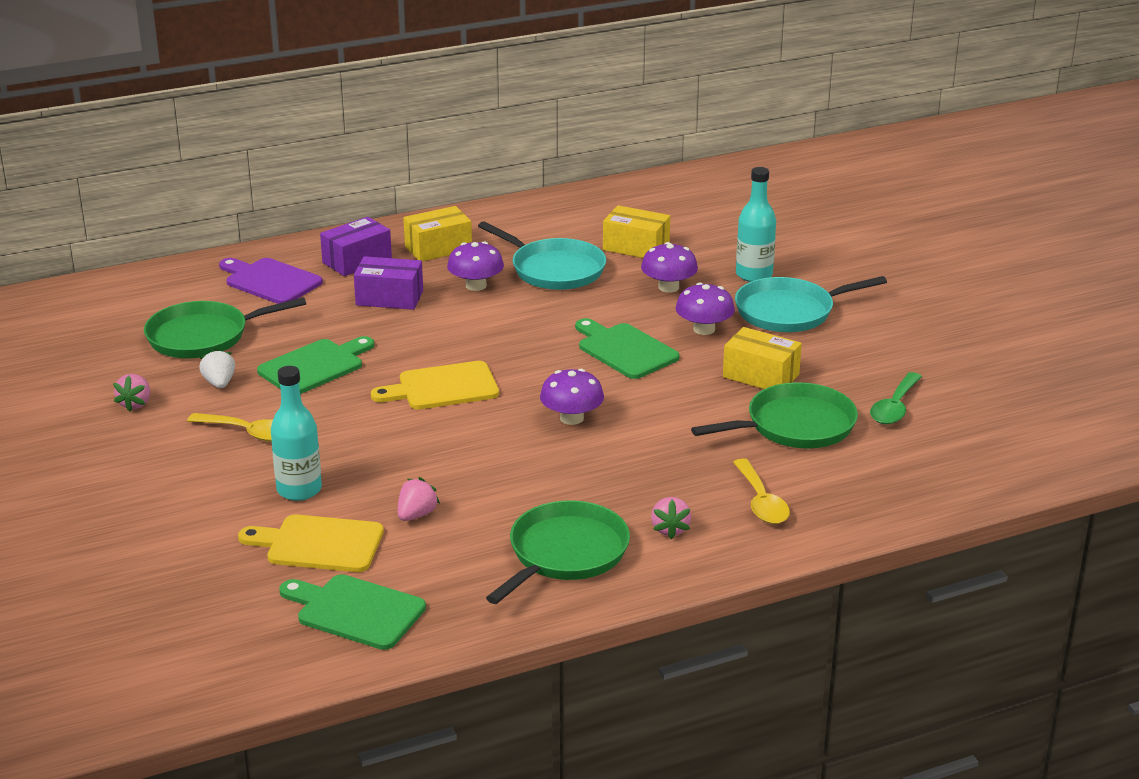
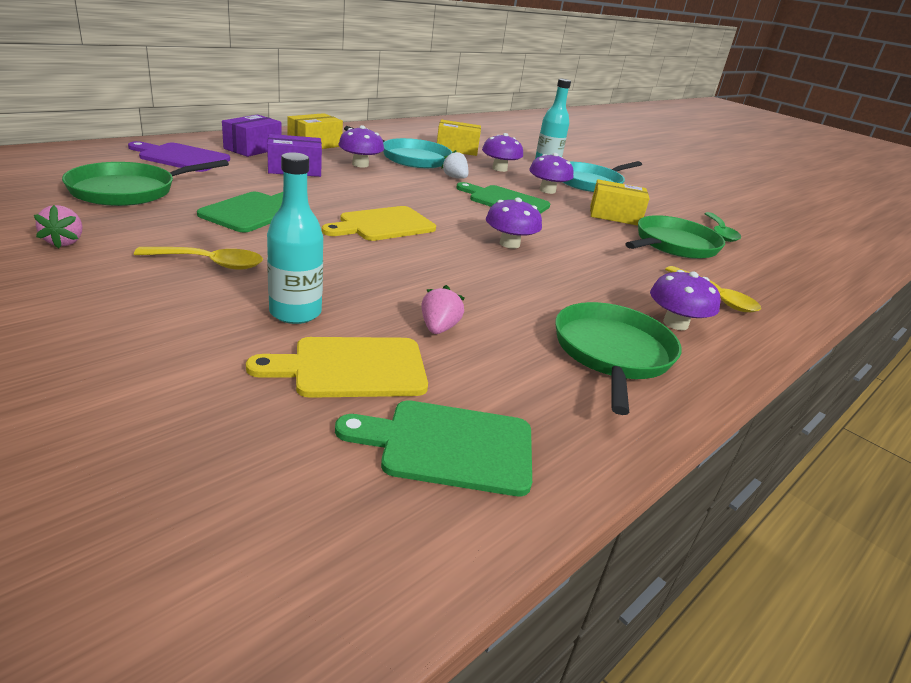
camera: 25 degrees left, 0 degrees up
(219, 383) = (159, 224): white strawberry -> white strawberry (455, 178)
(670, 529) = (675, 323): pink strawberry -> purple mushroom

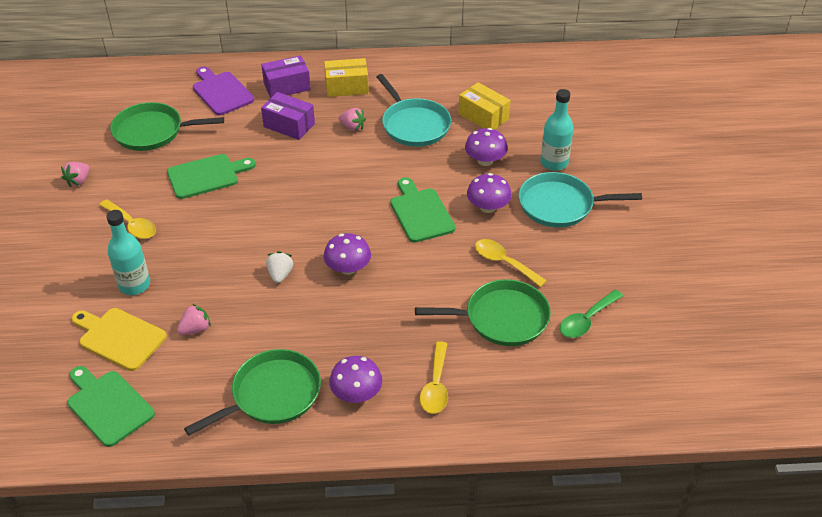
camera: 45 degrees right, 15 degrees up
(360, 164) = (352, 127): purple mushroom -> pink strawberry
(383, 225) = (278, 216): yellow cutting board -> none
(455, 178) = (417, 166): white strawberry -> white strawberry (280, 274)
(615, 216) = (504, 262): yellow box -> yellow spoon

